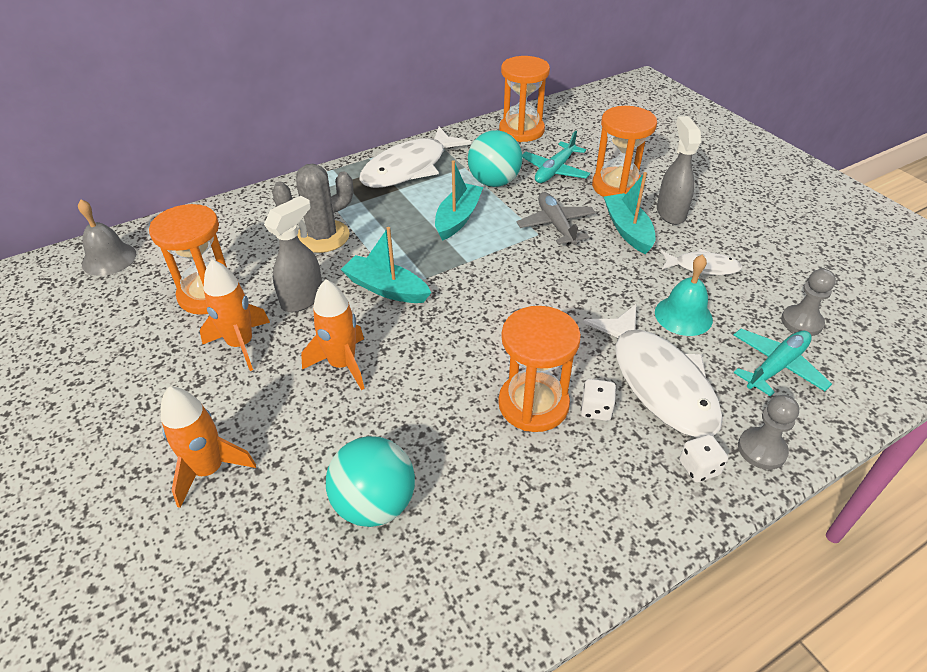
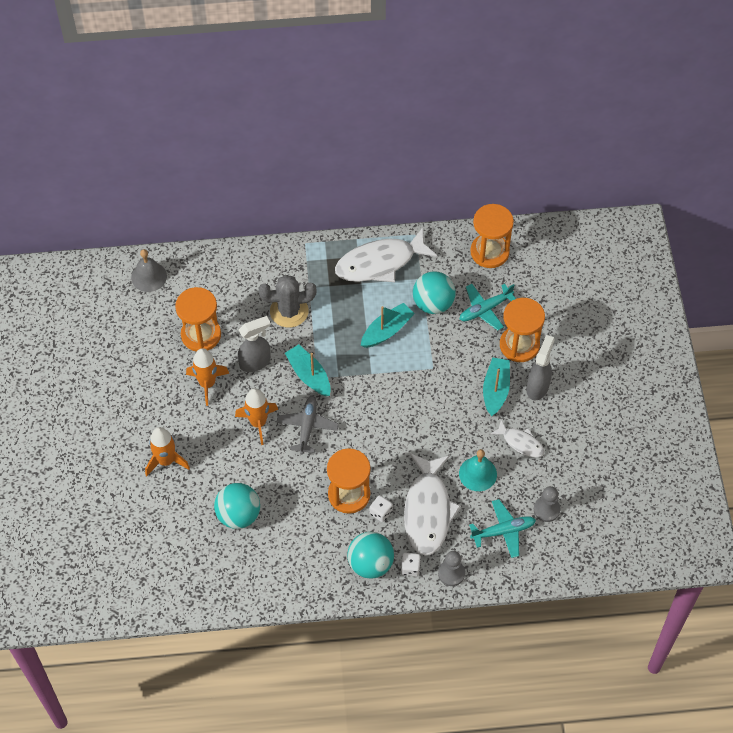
camera: 25 degrees right, 15 degrees up
(556, 225) = (449, 365): grey plane -> grey plane (307, 427)
(636, 488) = (370, 564): none -> turquoise ball

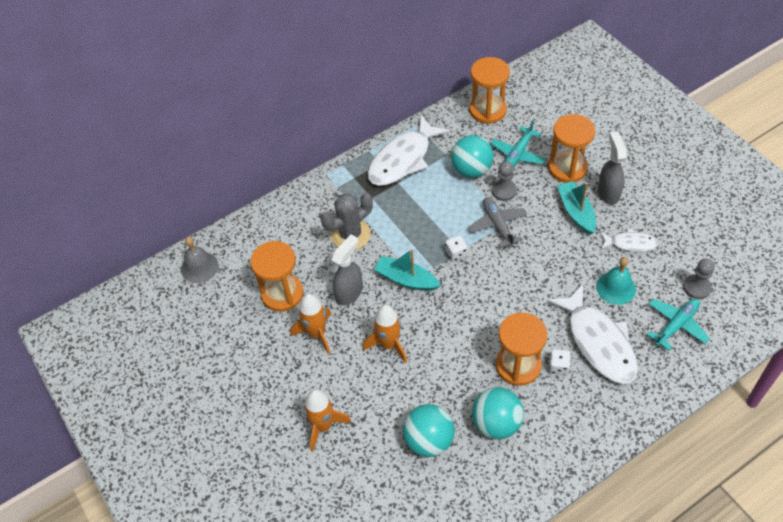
camera: 25 degrees left, 5 degrees down
(307, 427) = (436, 325): grey plane -> grey plane (497, 225)
(370, 564) = (584, 419): turquoise ball -> turquoise ball (496, 423)
(387, 330) = (448, 209): turquoise boat -> none
(410, 568) = (623, 402): white dice -> white dice (456, 253)
(451, 573) = (662, 387): grey pawn -> grey pawn (504, 191)

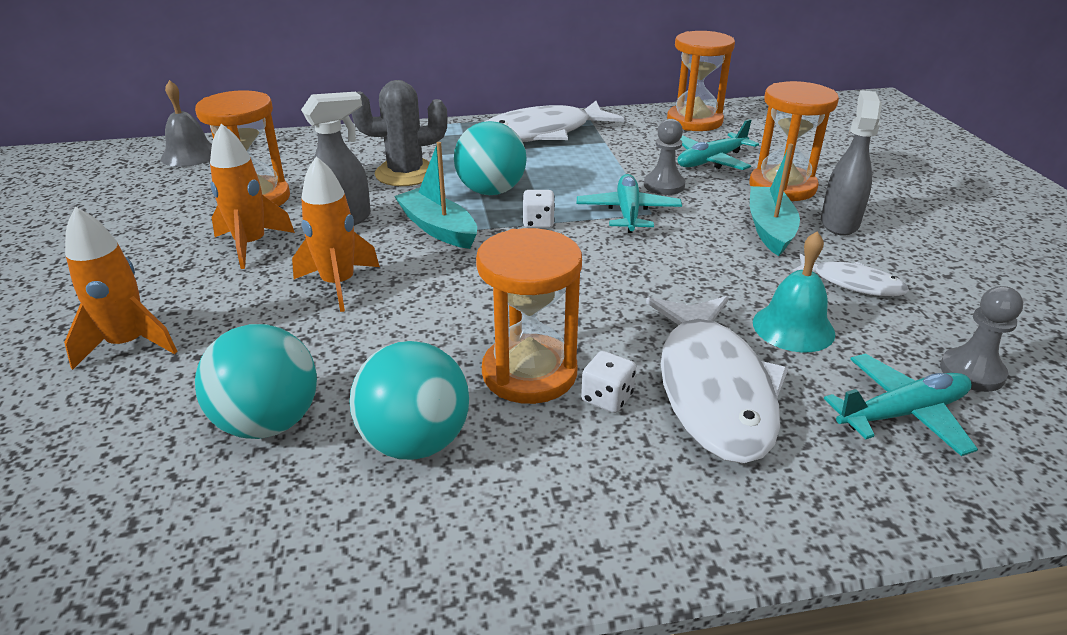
camera: 20 degrees right, 20 degrees down
(471, 170) = (630, 159): turquoise ball -> turquoise ball (491, 191)
(497, 225) = (628, 212): grey plane -> turquoise plane

